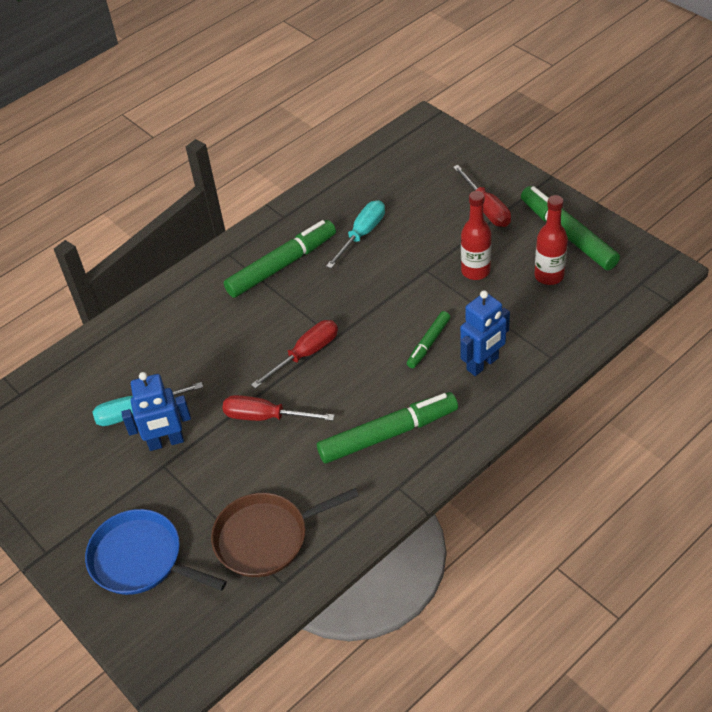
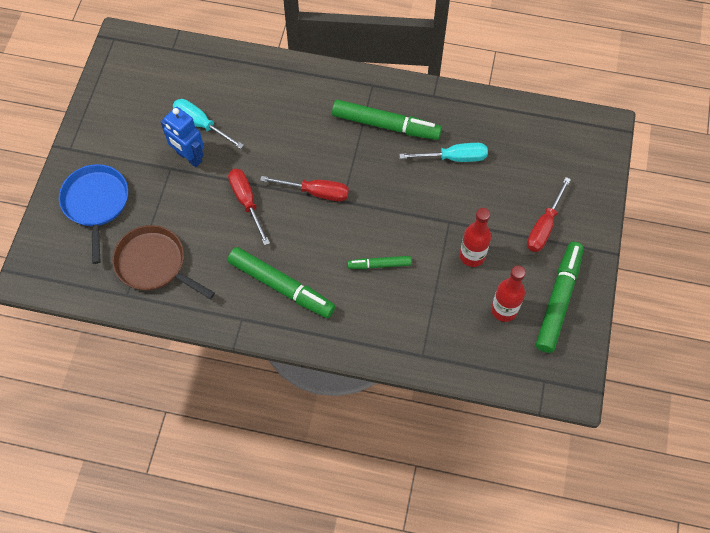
camera: 50 degrees right, 15 degrees up
(483, 364) = (384, 312): blue robot -> none

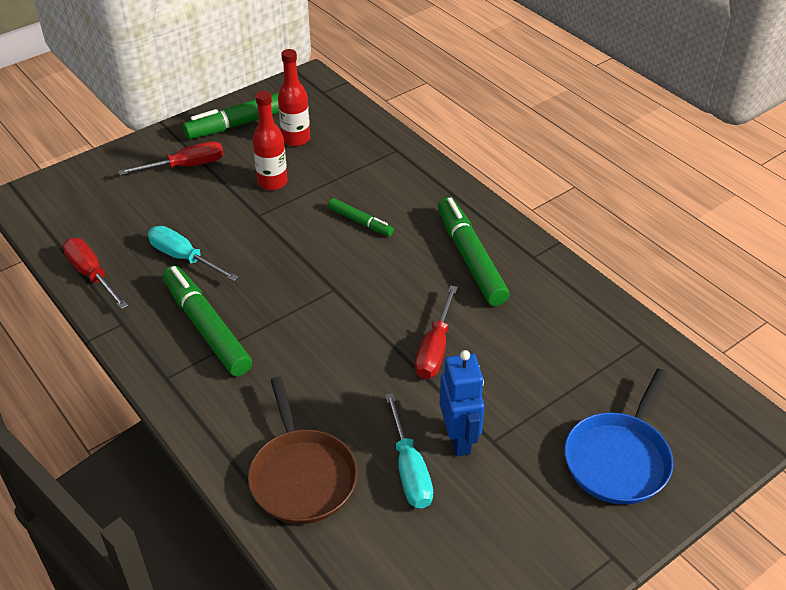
camera: 140 degrees left, 20 degrees down
(154, 264) = (590, 352): brown pan -> brown pan (302, 476)
(315, 192) = (352, 313): red screwdriver -> red screwdriver (92, 275)

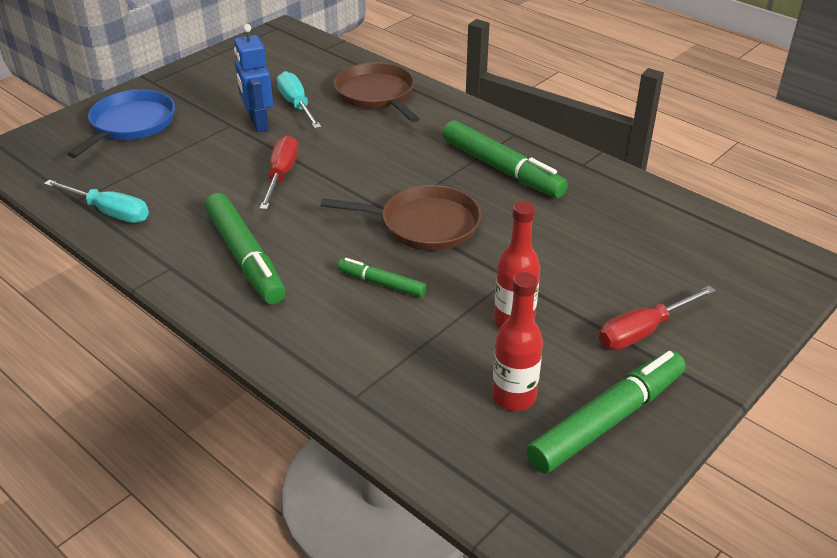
camera: 170 degrees right, 5 degrees down
(92, 275) = (647, 198): red screwdriver -> none
(184, 258) = (565, 223): turquoise screwdriver -> turquoise screwdriver (109, 212)
(308, 272) = (425, 224): none -> brown pan

